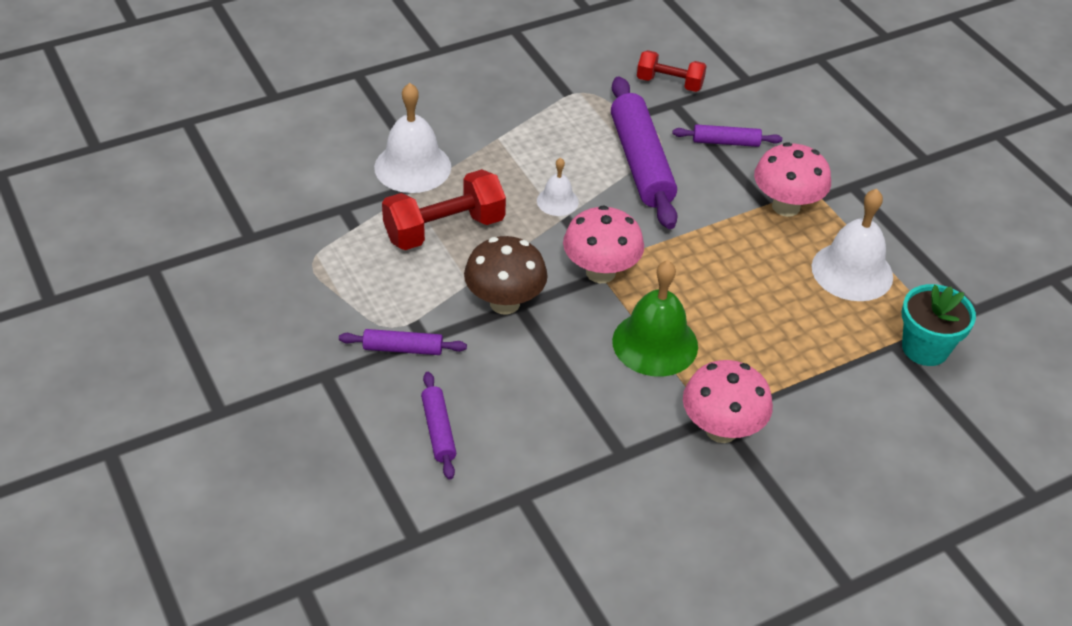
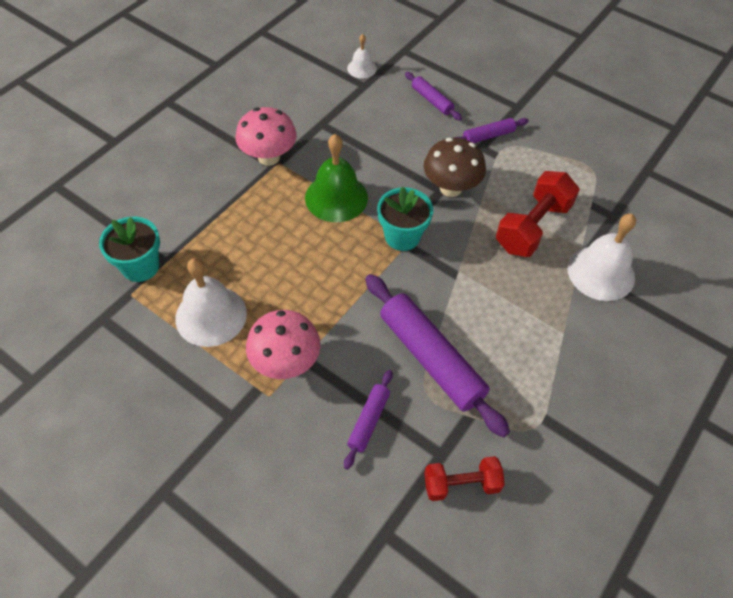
camera: 155 degrees right, 10 degrees up
(557, 201) = (472, 287): white bell -> white bell (362, 68)
(600, 272) = (402, 236): pink mushroom -> turquoise flower pot
(726, 142) = (369, 421): purple rolling pin -> purple rolling pin turned 45 degrees counterclockwise

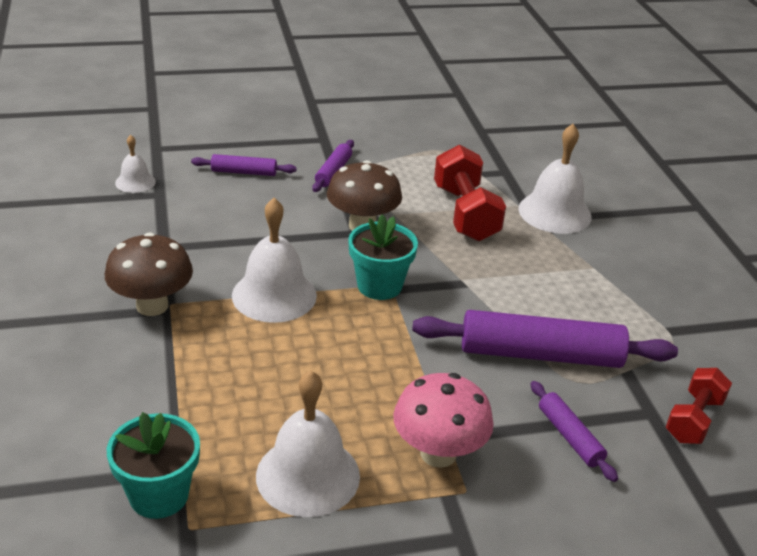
camera: 50 degrees left, 20 degrees down
(269, 157) = (152, 306): pink mushroom -> brown mushroom
(336, 197) = (274, 295): green bell -> white bell

